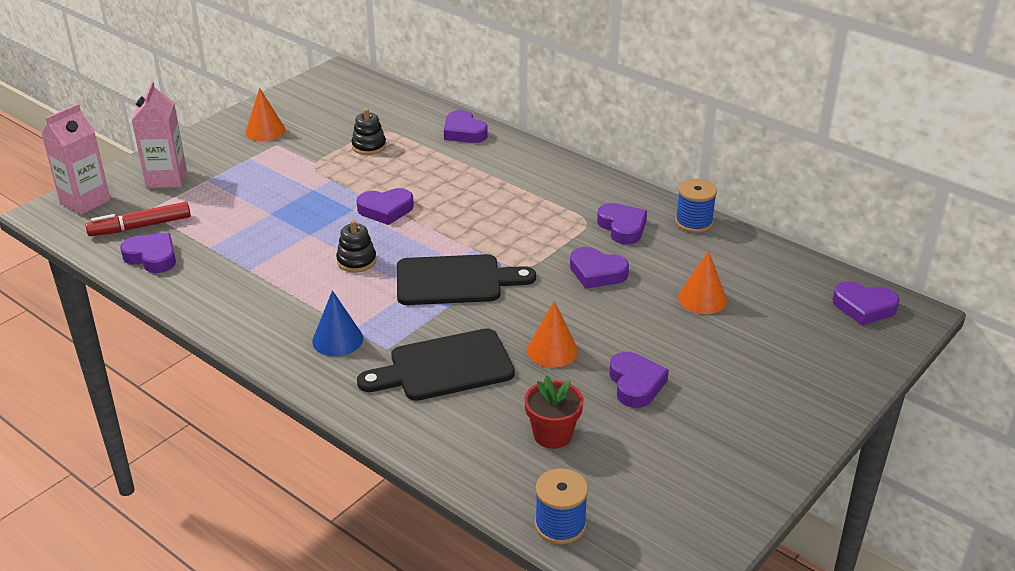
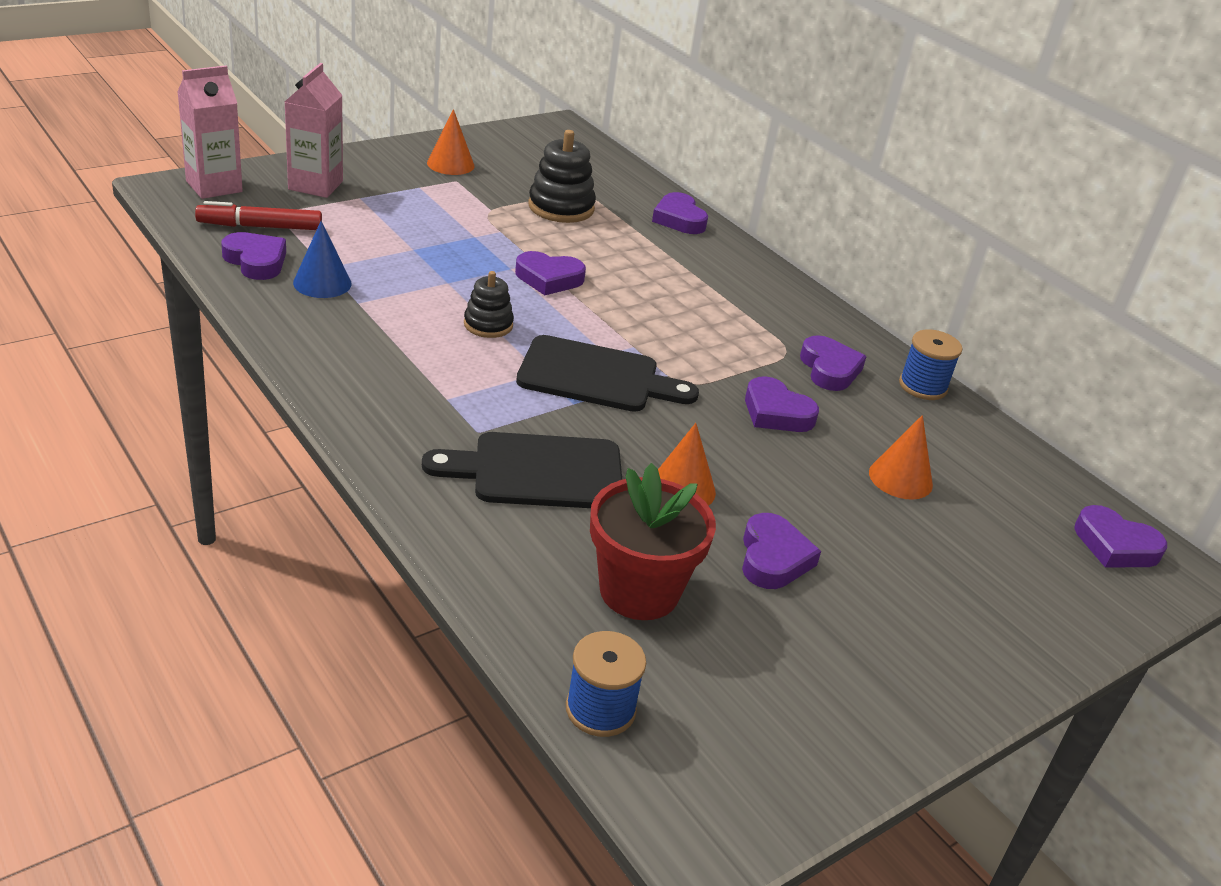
camera: 10 degrees right, 0 degrees up
(337, 339) = (423, 405): blue cone -> blue cone (322, 283)
(369, 146) = (561, 207): black stacking toy -> black stacking toy, size x1.59
(552, 435) = (639, 591): red flower pot -> red flower pot, size x1.54

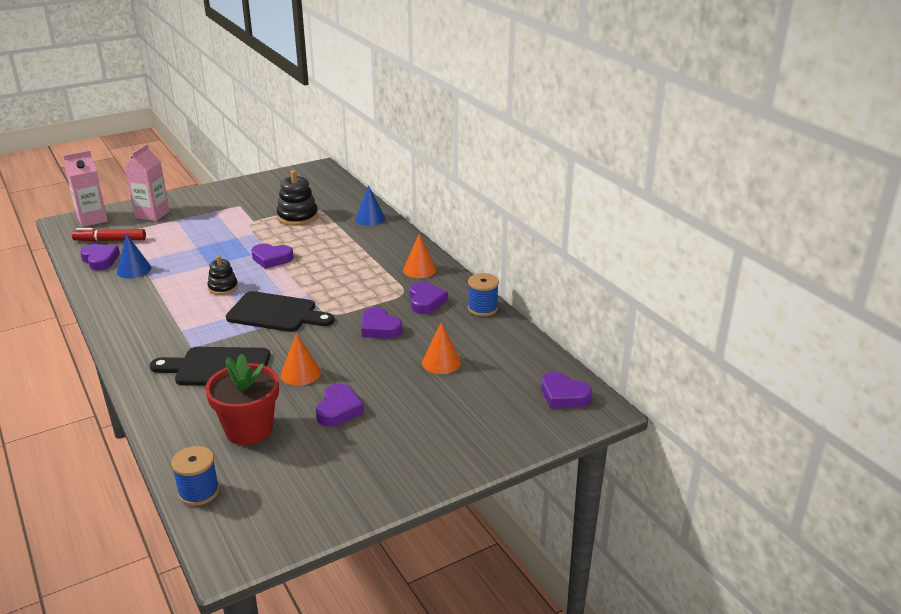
camera: 10 degrees right, 5 degrees down
(450, 164) = (239, 196): orange cone -> orange cone (419, 269)
(679, 219) = (370, 218): purple heart -> blue cone

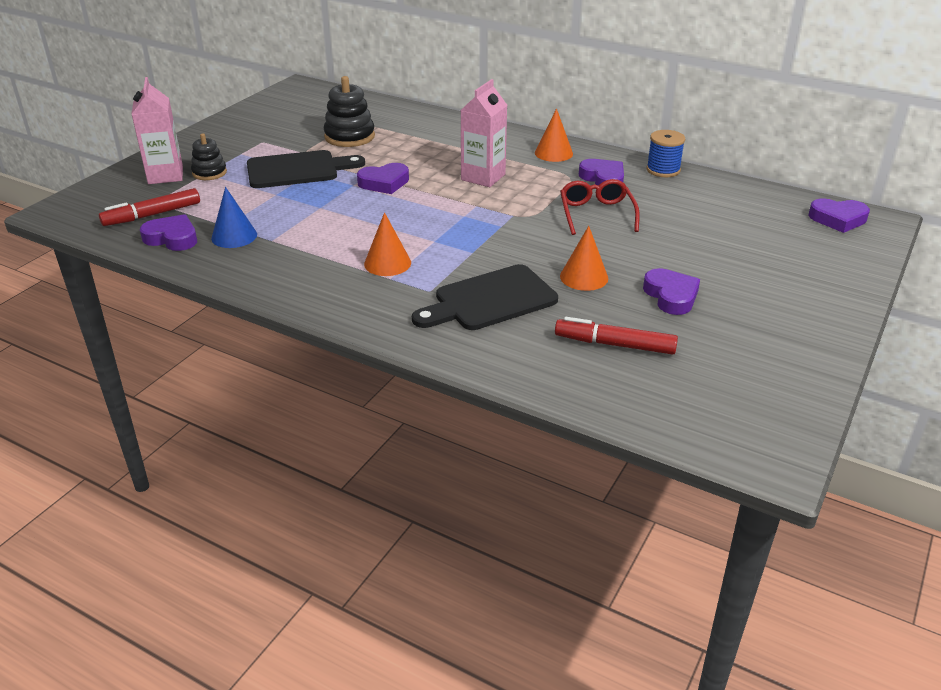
camera: 30 degrees left, 5 degrees up
(92, 219) = (90, 199): pink carton -> pink carton (483, 177)
(199, 492) = (656, 418): blue spool -> none
(223, 287) = (372, 224): black stacking toy -> black stacking toy (209, 173)
(249, 430) = (614, 344): red flower pot -> red marker
(276, 313) = (471, 231): black cutting board -> black cutting board (298, 170)
(370, 218) = (431, 120): blue cone -> none
(379, 328) = (596, 214): purple heart -> red glasses
(441, 362) = (698, 225): orange cone -> orange cone (387, 263)

